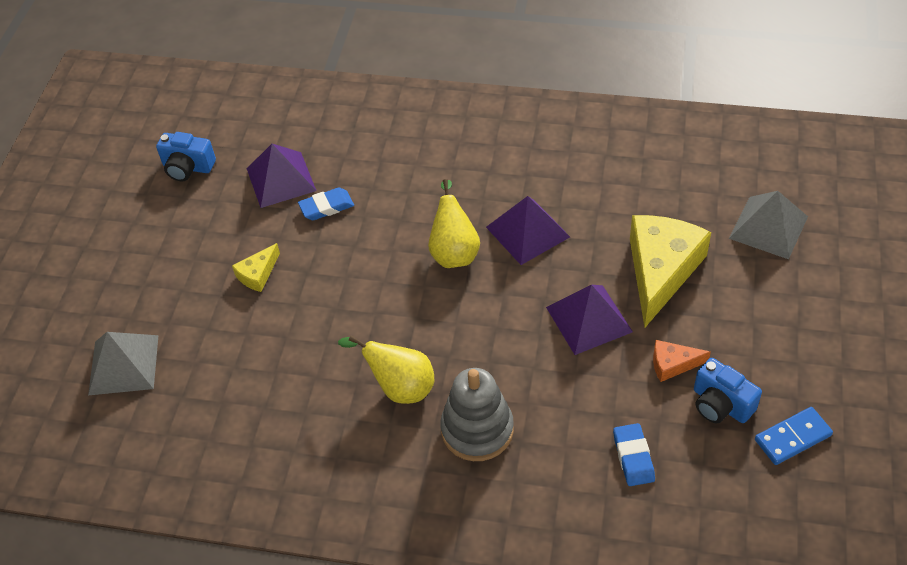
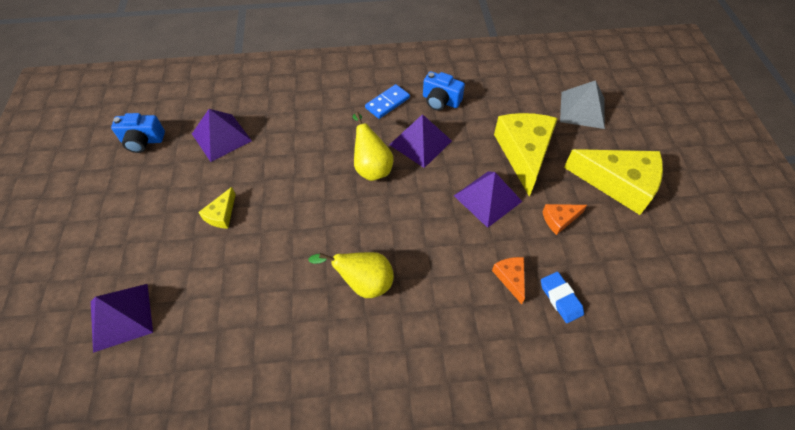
camera: 20 degrees left, 5 degrees up
(123, 365) = (121, 317): grey pyramid -> purple pyramid
(326, 207) = (263, 151): blue eraser -> none
(477, 430) = (436, 304): grey stacking toy -> none
(580, 420) = (510, 278): none -> orange cheese
(720, 404) = (605, 242): blue camera -> blue camera (440, 101)
(774, 335) = (619, 184): none -> yellow cheese
(792, 437) = (664, 256): blue domino -> blue domino (387, 103)

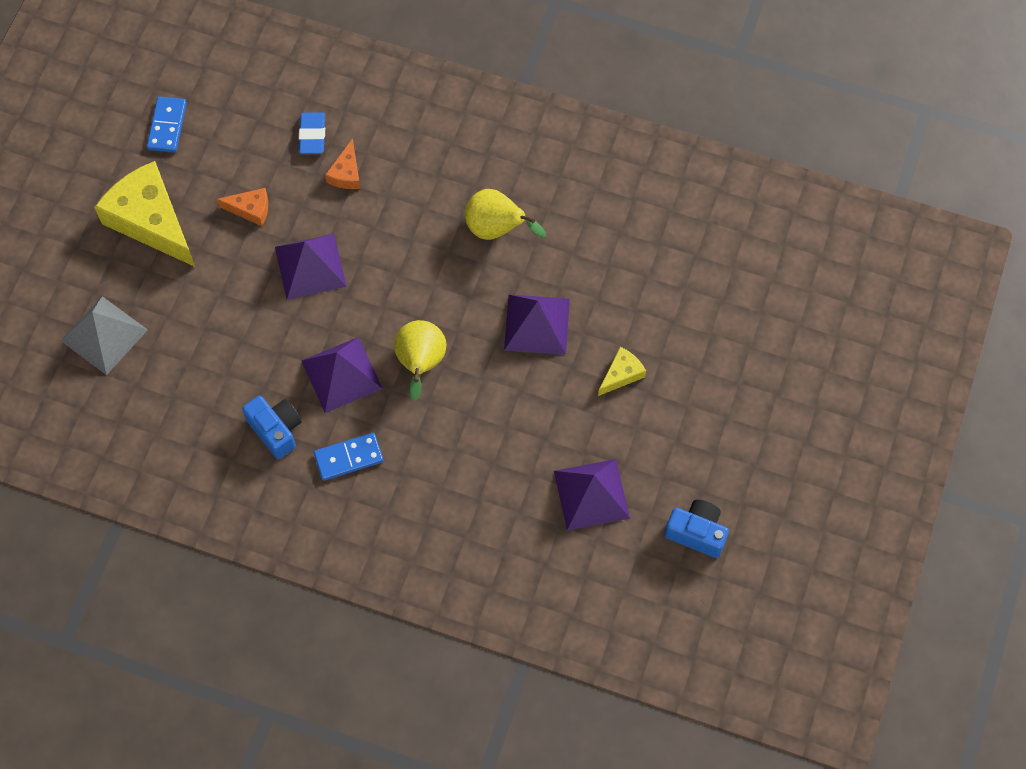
camera: 155 degrees left, 10 degrees up
(121, 317) = (752, 296): purple pyramid -> purple pyramid (537, 324)
(524, 153) = (226, 305): yellow cheese -> none
(673, 255) = (167, 126): none -> blue domino

